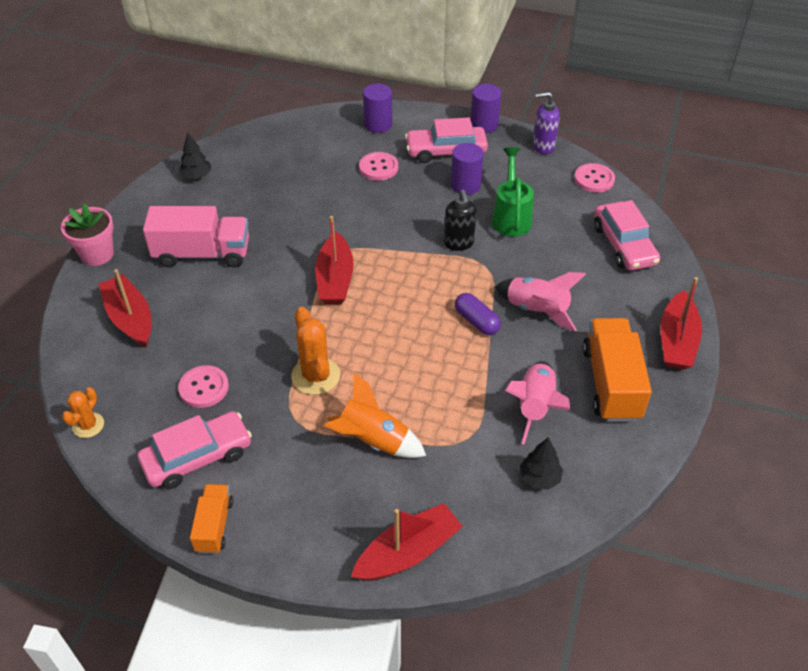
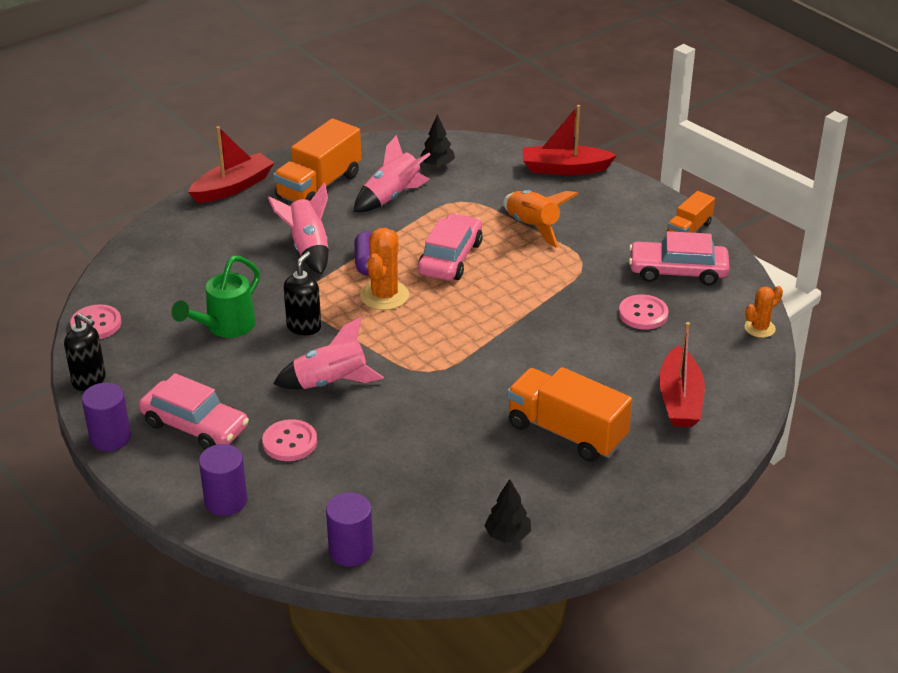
camera: 145 degrees left, 10 degrees down
(97, 254) = (683, 485): pink flower pot -> none
(202, 254) = (566, 432): pink truck -> orange truck
(316, 376) = (540, 283): orange cactus -> orange cactus (384, 295)
(335, 279) = (454, 348): red boat -> none
(395, 213) = (330, 382): none -> pink rocket
(465, 185) = (225, 378): purple cylinder -> purple cylinder (351, 551)
(543, 146) = (89, 380): purple soap dispenser -> black soap dispenser
(623, 245) = (164, 260): pink car -> pink car (450, 258)

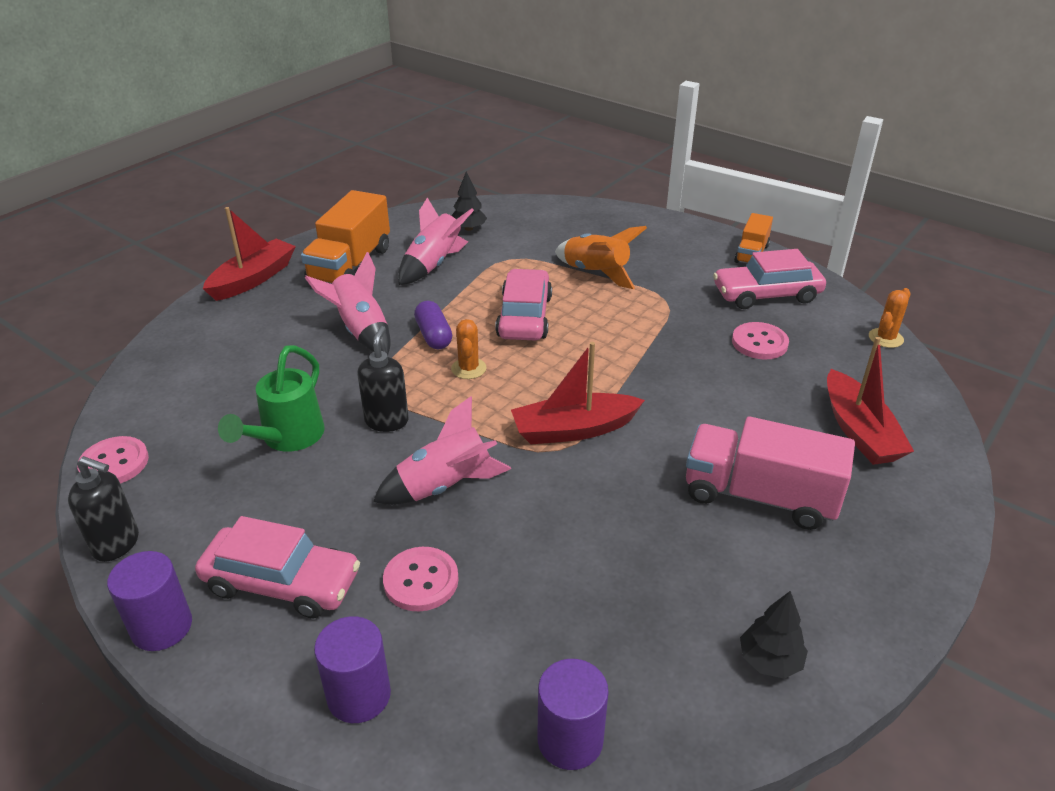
camera: 15 degrees left, 0 degrees up
(384, 295) = (468, 368): orange cactus -> orange cactus, size x0.61
(564, 168) = (597, 215): red boat -> red boat (573, 429)
(566, 432) = (759, 496): orange truck -> pink truck

